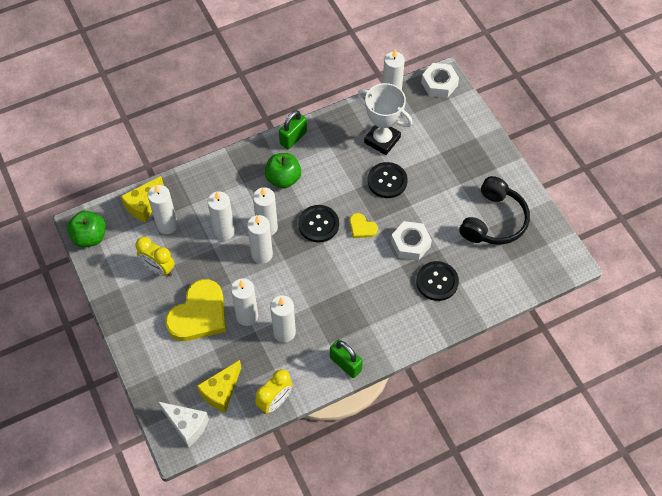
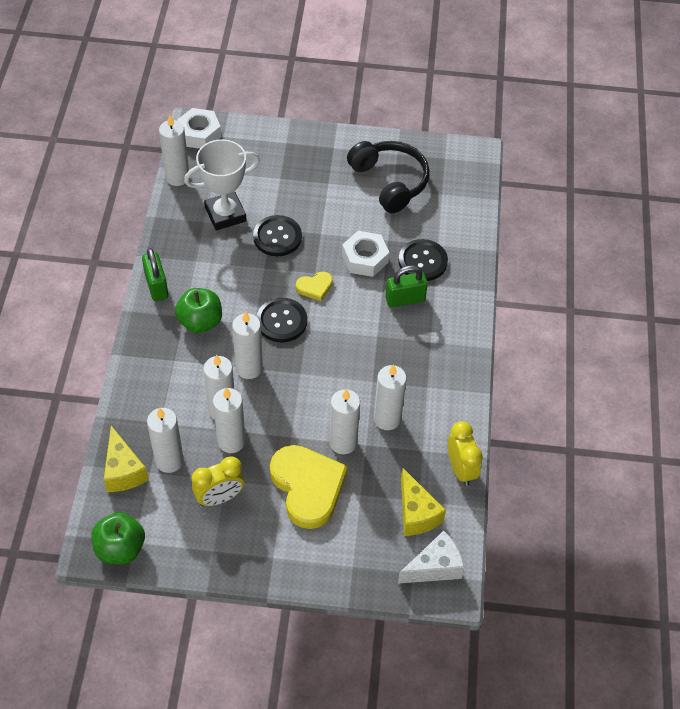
camera: 60 degrees left, 5 degrees down
(262, 254) = (278, 390): white candle -> white candle (231, 441)
(345, 364) = (460, 385): green padlock -> green padlock (405, 299)

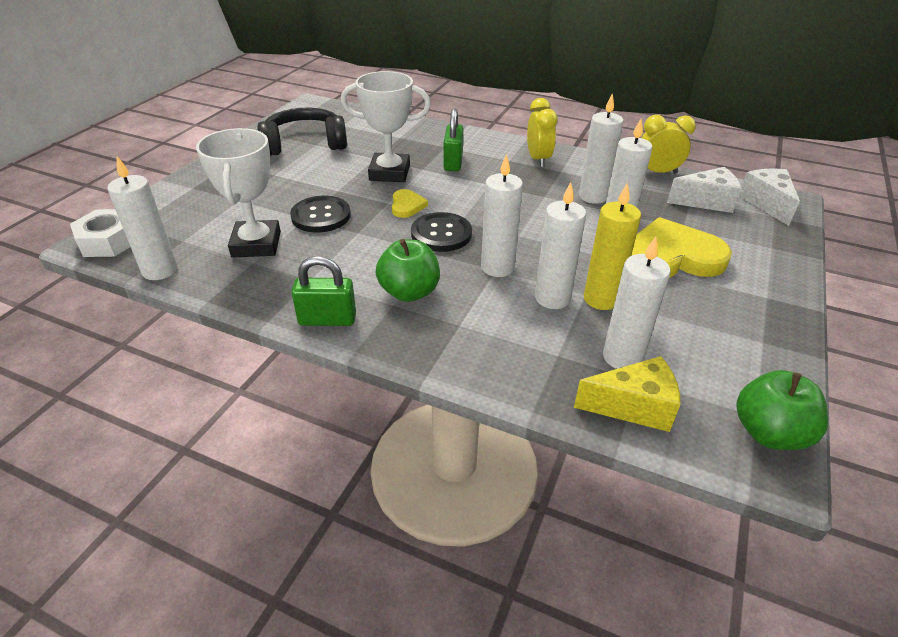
camera: 70 degrees left, 15 degrees down
(219, 497) = (683, 323): yellow clock -> yellow clock (538, 159)
(231, 441) = (601, 299): white candle -> yellow candle
(365, 258) = (389, 173): white nut -> white trophy
(416, 513) = (706, 202): yellow cheese -> white cheese
(422, 261) = (414, 147): black button -> none

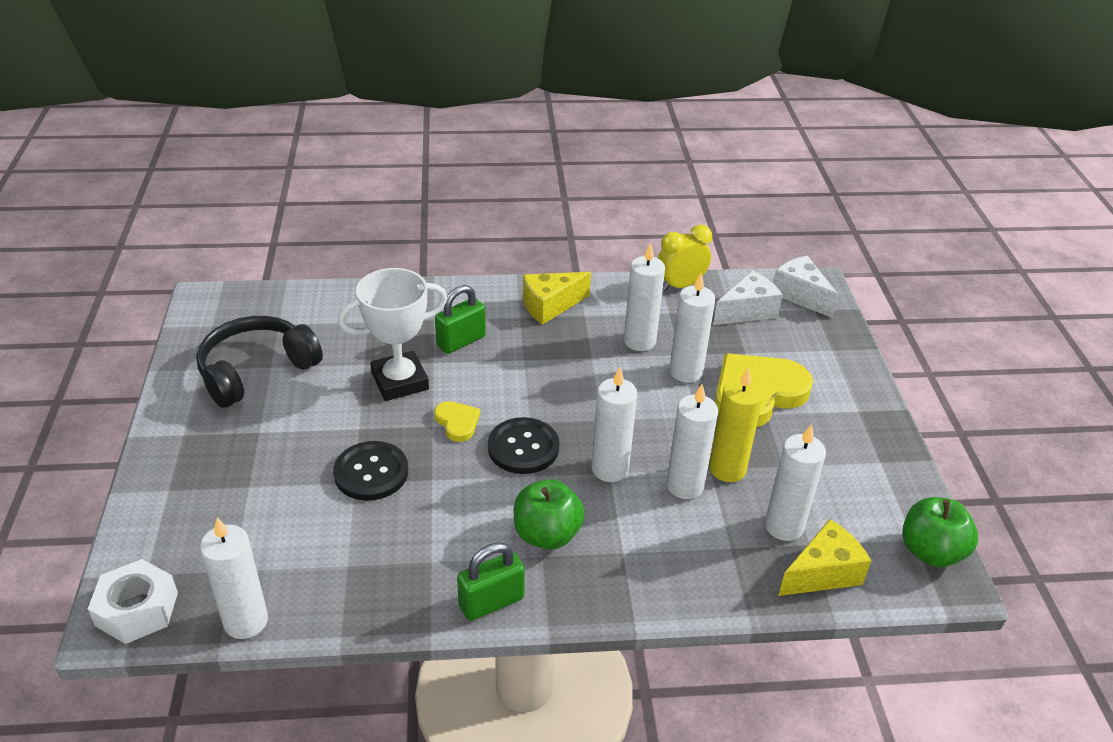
camera: 30 degrees left, 0 degrees up
(256, 244) = (330, 540): white trophy -> none
(453, 162) = (461, 341): green padlock -> green padlock turned 75 degrees clockwise
(538, 159) = (550, 306): yellow clock -> yellow cheese

